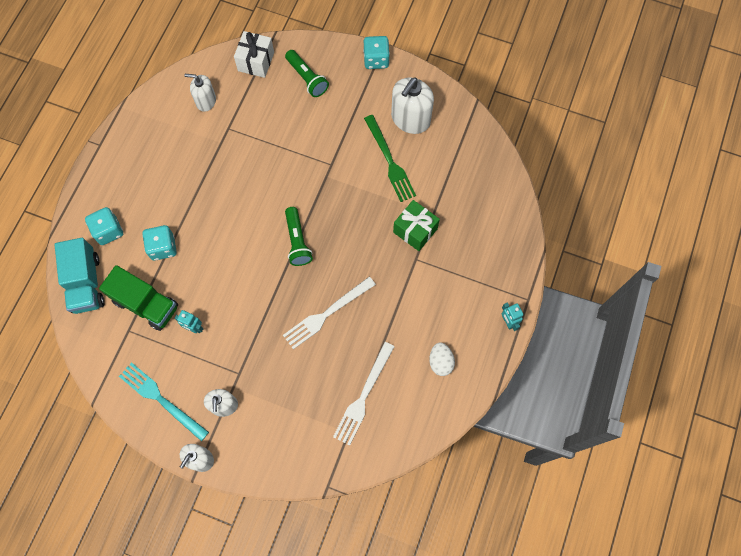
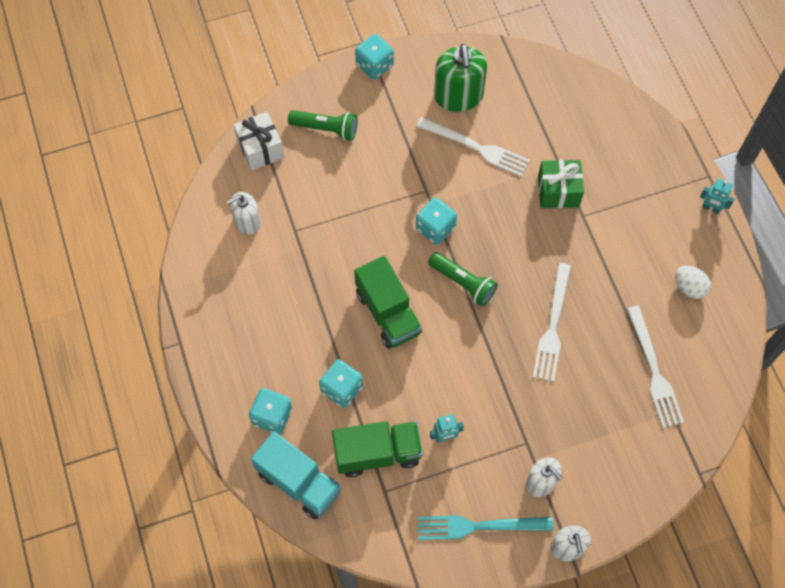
camera: 40 degrees left, 5 degrees down
(234, 223) = (388, 313): none -> green truck
(314, 193) = (435, 228): none -> turquoise dice
(389, 161) = (475, 147): green fork -> white fork
(410, 119) = (458, 96): white soap dispenser -> green soap dispenser

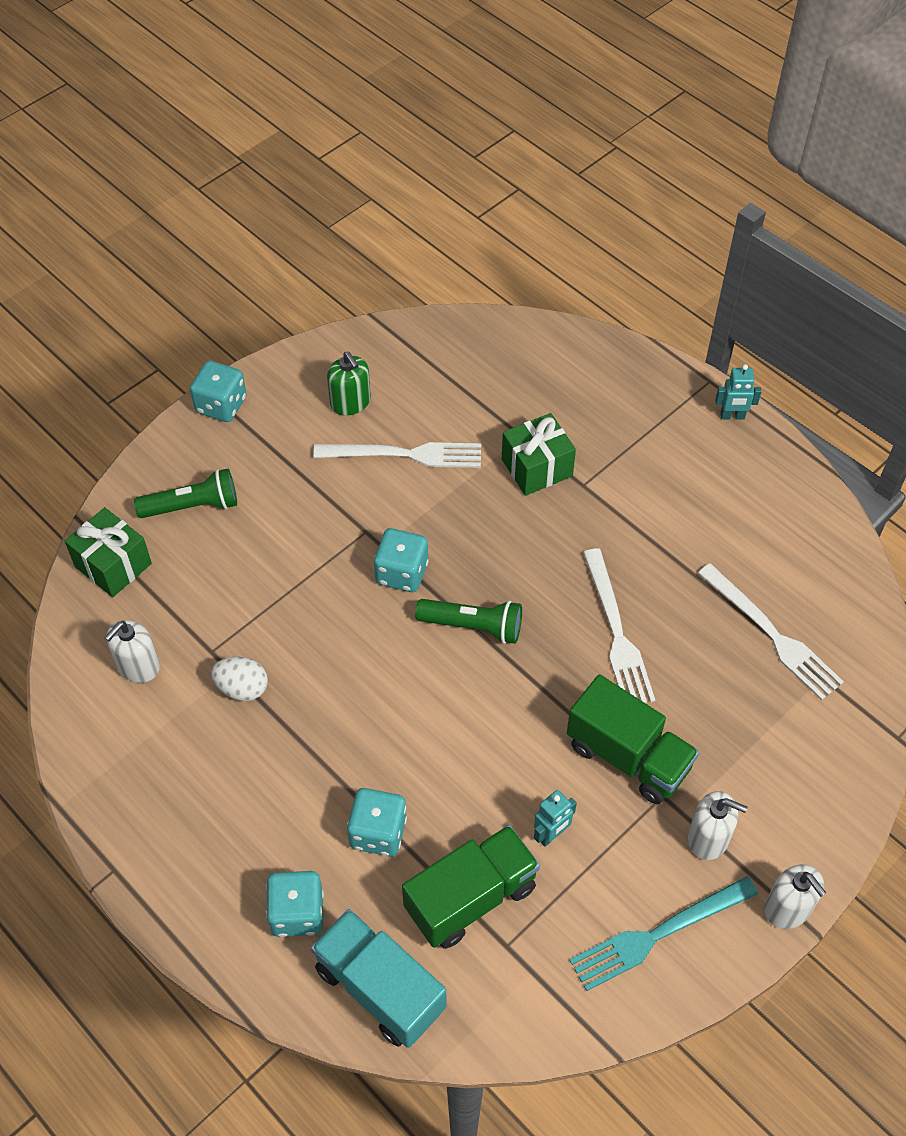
camera: 25 degrees left, 10 degrees down
(260, 149) = (113, 565): white gift -> green gift
(299, 482) = (380, 988): turquoise truck -> turquoise truck turned 150 degrees counterclockwise
(388, 313) = (392, 705): green truck -> green truck (628, 756)
(458, 96) = (350, 402): green soap dispenser -> green soap dispenser, size x0.61
(689, 287) = (758, 517): white egg -> white egg (242, 688)

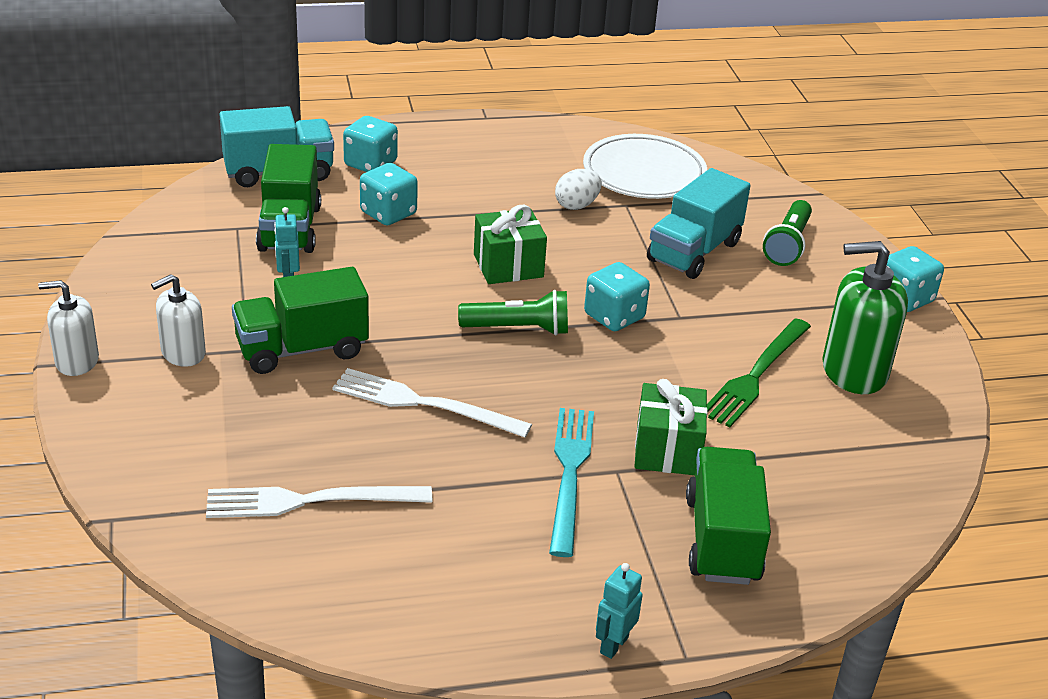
camera: 120 degrees right, 20 degrees down
(113, 565) = (754, 193): green gift -> green gift (508, 266)
(138, 665) = (644, 173): white soap dispenser -> white plate
(256, 564) = (694, 252): none -> turquoise truck
(350, 402) = (854, 371): green soap dispenser -> green soap dispenser, size x1.64
(404, 455) = (756, 375): white fork -> green fork
(473, 626) = (518, 329): green flashlight -> green flashlight turned 135 degrees counterclockwise
(598, 404) = (722, 539): none -> green truck
(659, 933) = (150, 292): turquoise fork -> turquoise fork (570, 474)

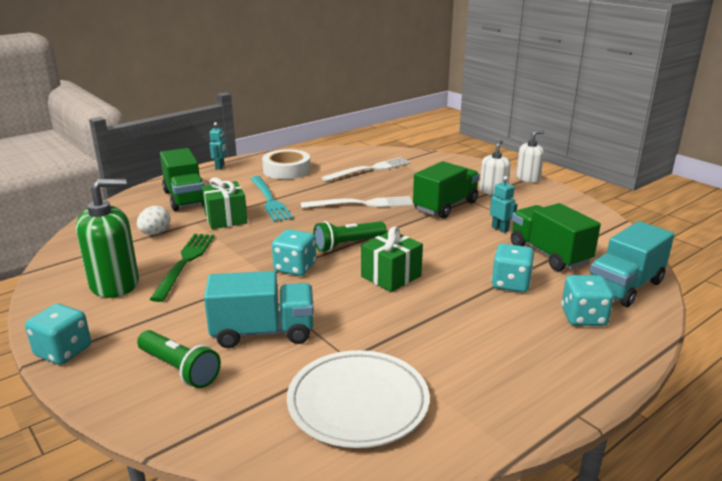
camera: 155 degrees right, 10 degrees down
(476, 568) = (286, 170): none -> white tape
(577, 205) = (389, 341): white egg -> white egg (155, 233)
(694, 252) = (263, 332): turquoise truck -> turquoise truck turned 75 degrees clockwise
(787, 245) = (179, 369): green flashlight -> green flashlight turned 135 degrees clockwise

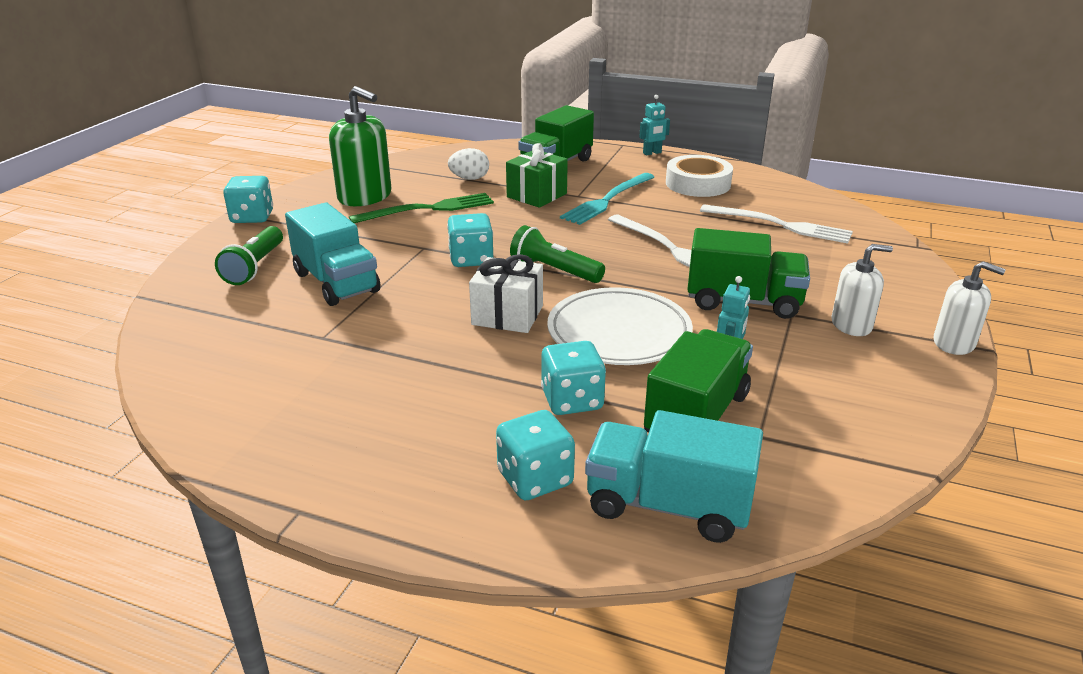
camera: 60 degrees right, 5 degrees up
(358, 403) = (249, 363): white plate -> white plate (619, 333)
(391, 276) = (507, 315): green gift -> white gift

